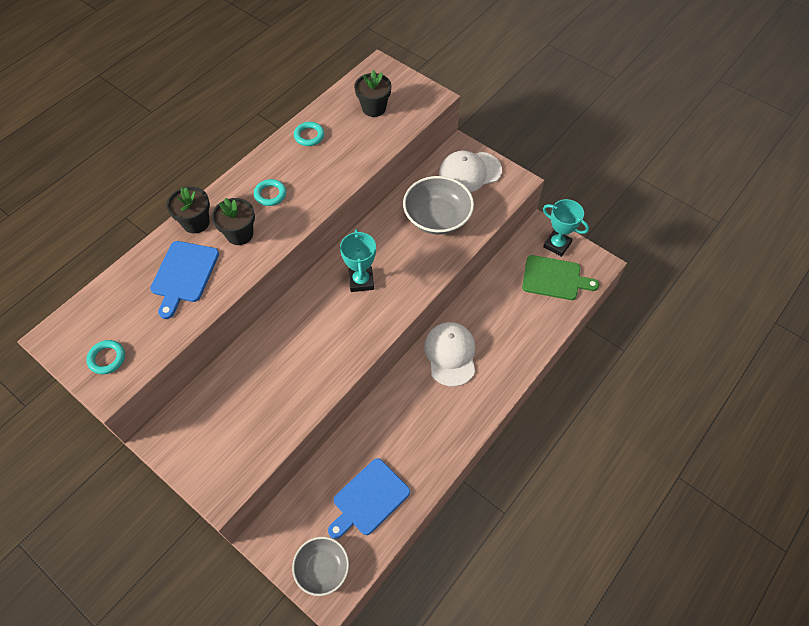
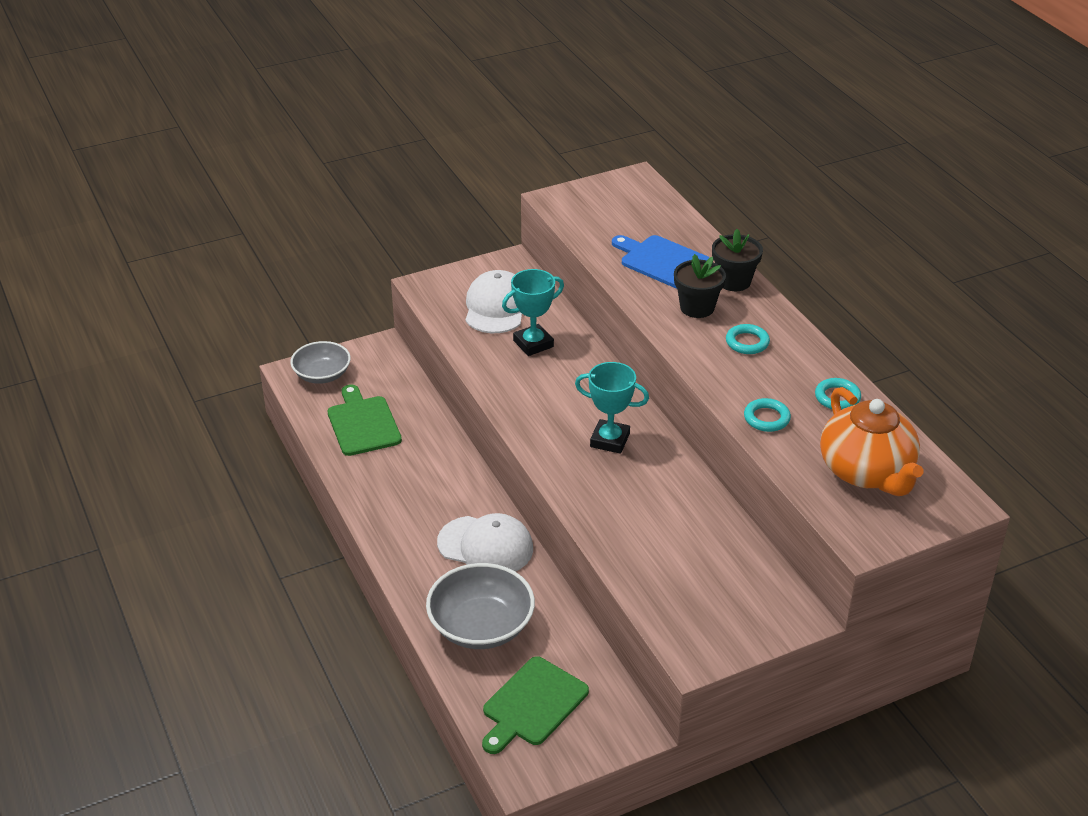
camera: 115 degrees right, 20 degrees down
(107, 358) = (589, 203): turquoise ring -> turquoise ring (766, 418)
(369, 499) = (362, 424): blue cutting board -> green cutting board
(374, 108) = (867, 472): black flower pot -> orange teapot
(437, 217) = (673, 542): grey bowl -> grey bowl (481, 626)
(469, 172) = (742, 608): white cap -> white cap (496, 307)
(557, 245) = (591, 736): turquoise trophy -> turquoise trophy (533, 344)

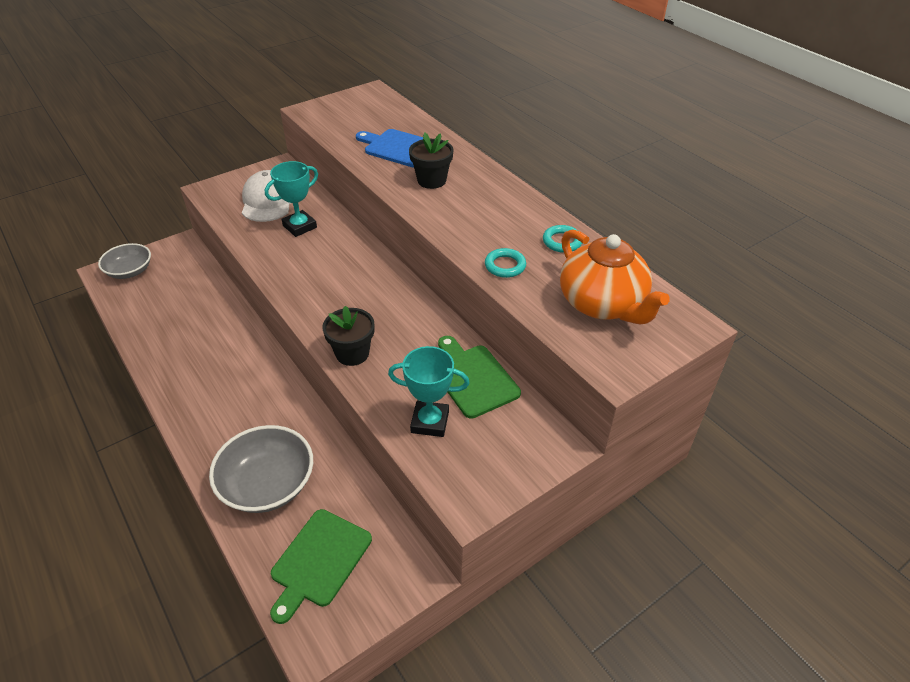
camera: 10 degrees left, 5 degrees up
(362, 424) = (163, 308): green cutting board -> green cutting board (473, 378)
(485, 546) = (270, 405): white cap -> none
(610, 440) = (369, 300): turquoise trophy -> turquoise trophy (430, 422)
(734, 281) = (459, 158): black flower pot -> black flower pot (352, 353)
(747, 342) = (477, 204): turquoise ring -> none

